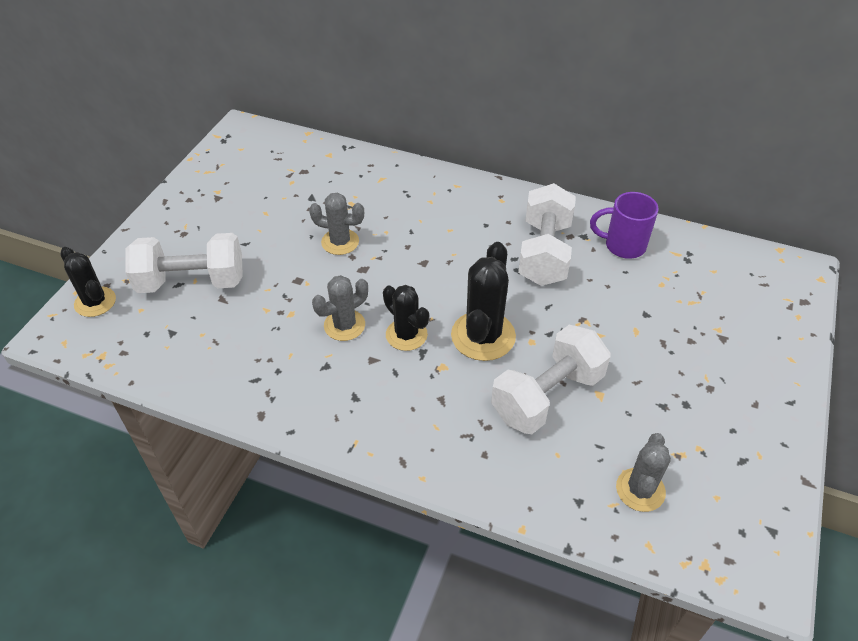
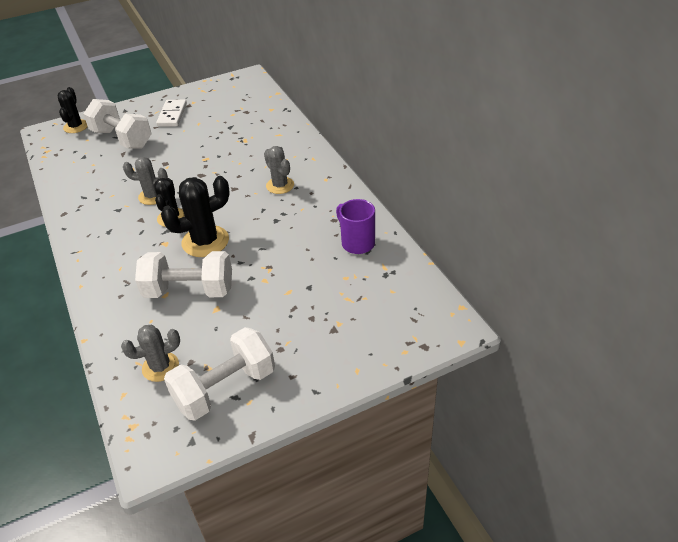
camera: 45 degrees right, 5 degrees down
(215, 219) = (172, 115): none -> white domino
(340, 242) = (210, 155): grey cactus -> grey cactus (280, 185)
(544, 253) = (304, 220): white dumbbell -> white dumbbell (225, 388)

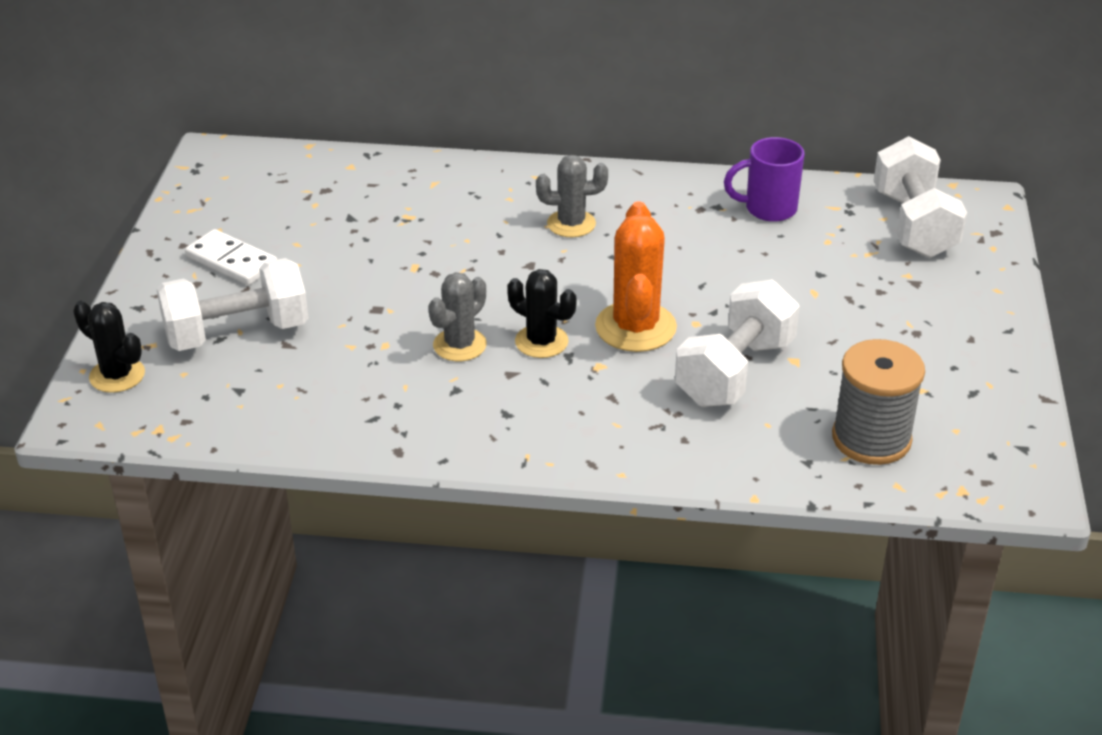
camera: 60 degrees left, 5 degrees down
(160, 367) = (871, 439): grey cactus -> grey spool
(205, 241) = (635, 327): black cactus -> orange cactus
(225, 388) = (952, 395): white dumbbell -> white dumbbell (913, 224)

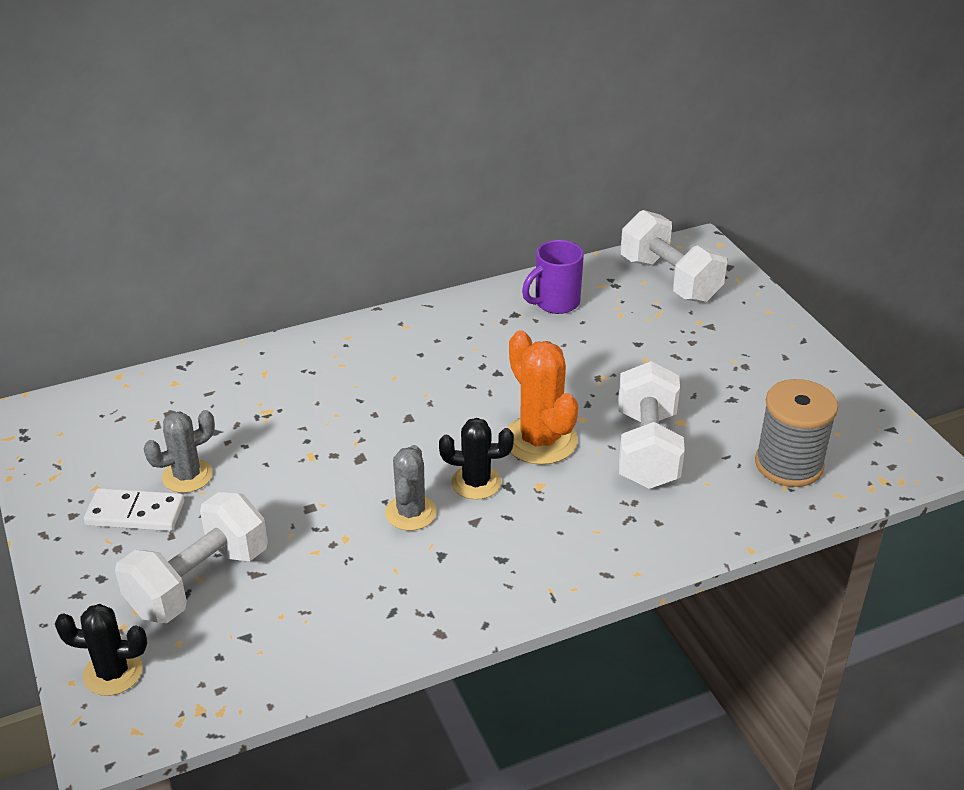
camera: 30 degrees left, 0 degrees up
(571, 224) = (412, 369): grey cactus -> grey cactus (187, 476)

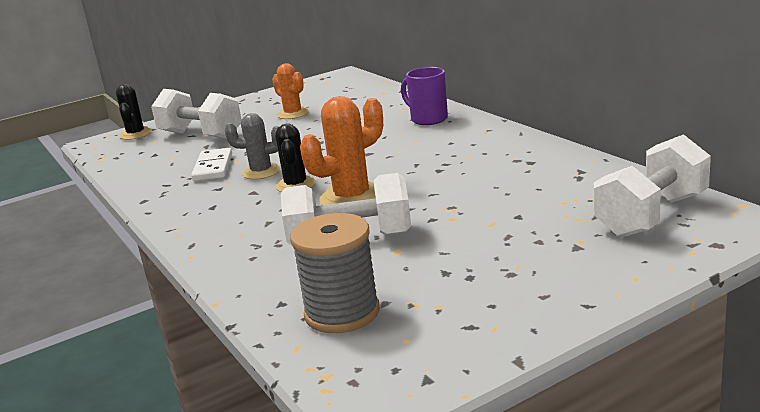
camera: 85 degrees right, 15 degrees down
(135, 513) = (259, 111): white domino -> white domino (213, 167)
(187, 476) = (293, 114): grey cactus -> orange cactus
(555, 303) = (560, 173): purple mug -> purple mug (428, 119)

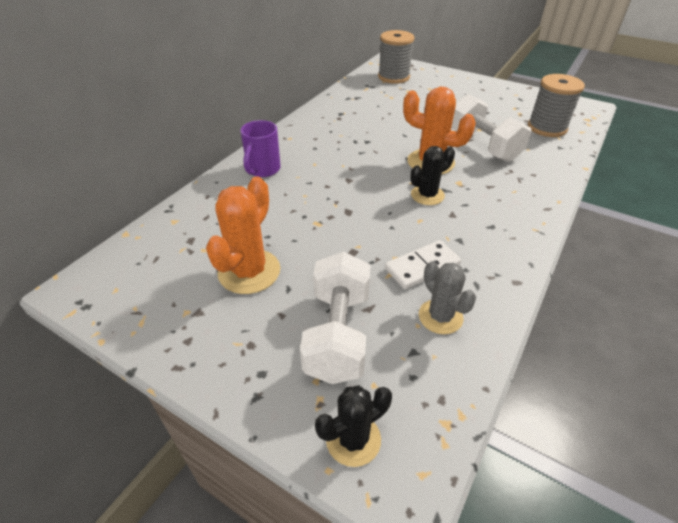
camera: 120 degrees left, 20 degrees up
(261, 172) = (414, 226): grey cactus -> grey cactus (440, 317)
(293, 114) = (249, 271): orange cactus -> orange cactus, size x1.54
(652, 216) = (393, 77): white dumbbell -> grey spool

